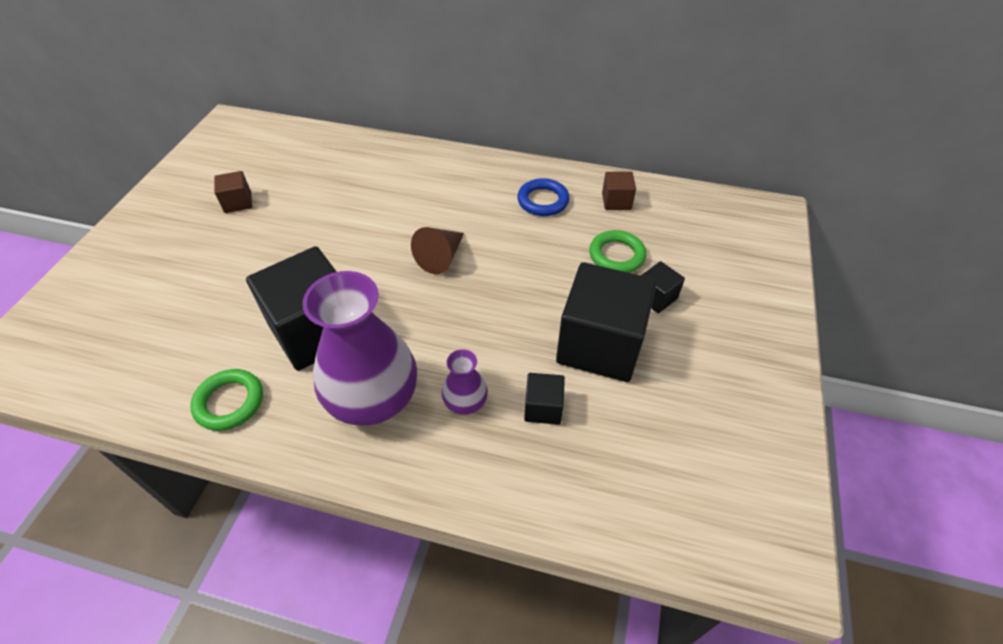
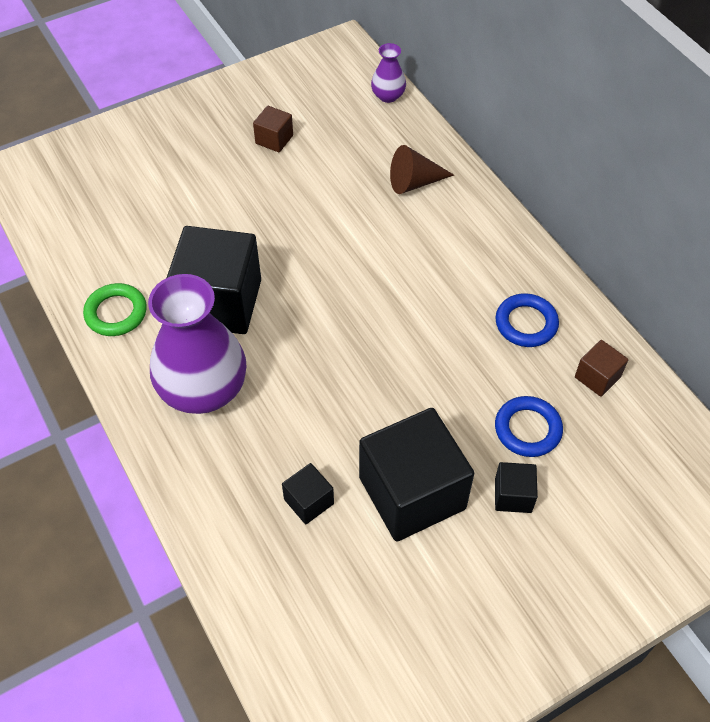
camera: 45 degrees right, 5 degrees up
(441, 257) = (374, 311): brown cone -> brown cone (414, 182)
(465, 402) = (260, 447): purple vase -> purple vase (388, 96)
(616, 255) = (527, 429): green ring -> blue ring

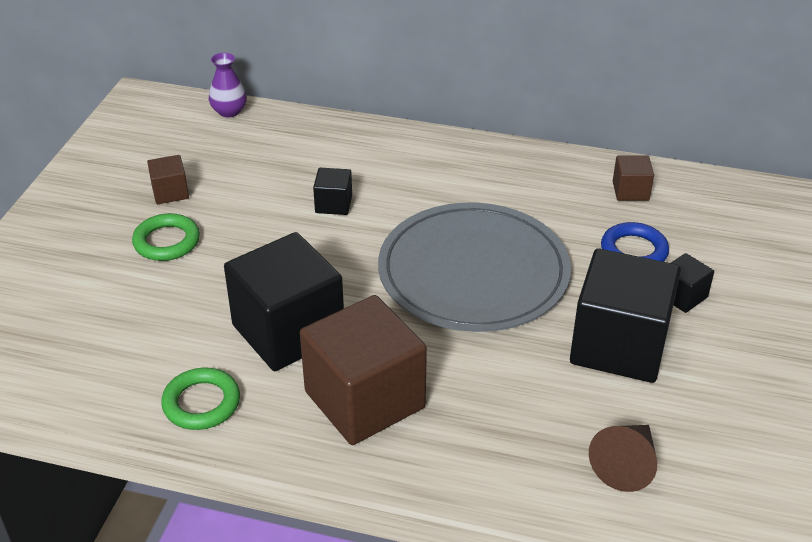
camera: 45 degrees left, 15 degrees down
(203, 389) = (364, 399): purple vase -> brown cube
(229, 178) = (167, 242): none -> green ring
(309, 501) = (558, 408): black cube -> black cube (333, 204)
(388, 353) = (473, 272): none -> grey plate
(414, 182) = (333, 154): brown cone -> brown cone (626, 465)
(526, 323) = (541, 190): blue ring -> none

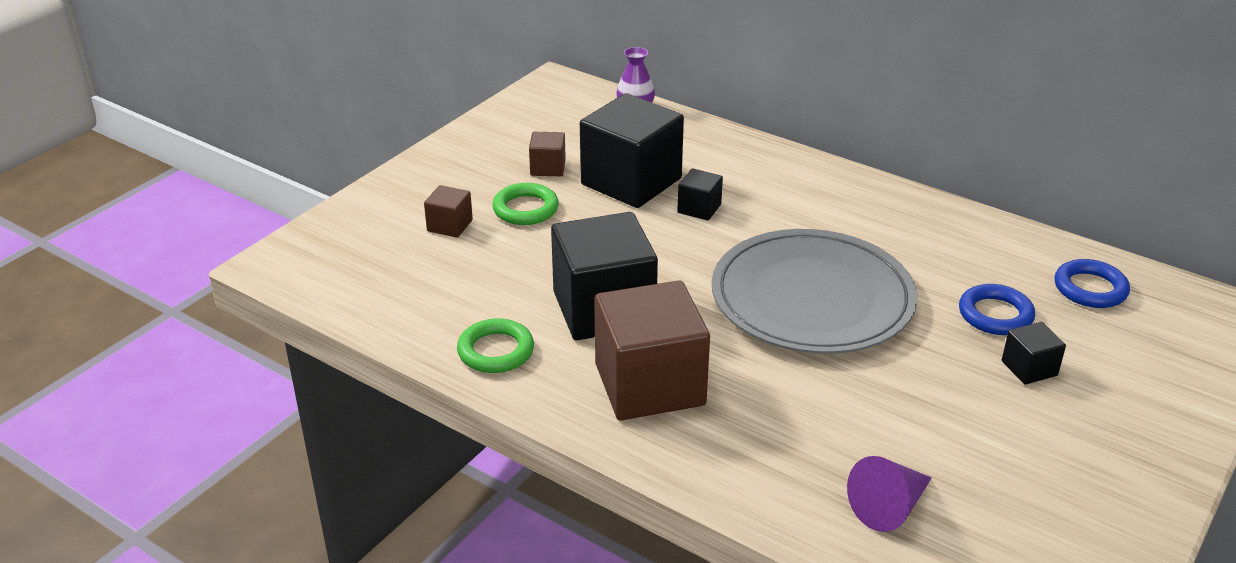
camera: 20 degrees right, 5 degrees down
(619, 345) = (935, 398): black cube -> black cube (631, 181)
(626, 465) = (889, 507): brown cone -> purple cone
(630, 191) = (1020, 258): brown cube -> brown cube (450, 225)
(698, 207) = (1090, 289): none -> blue ring

